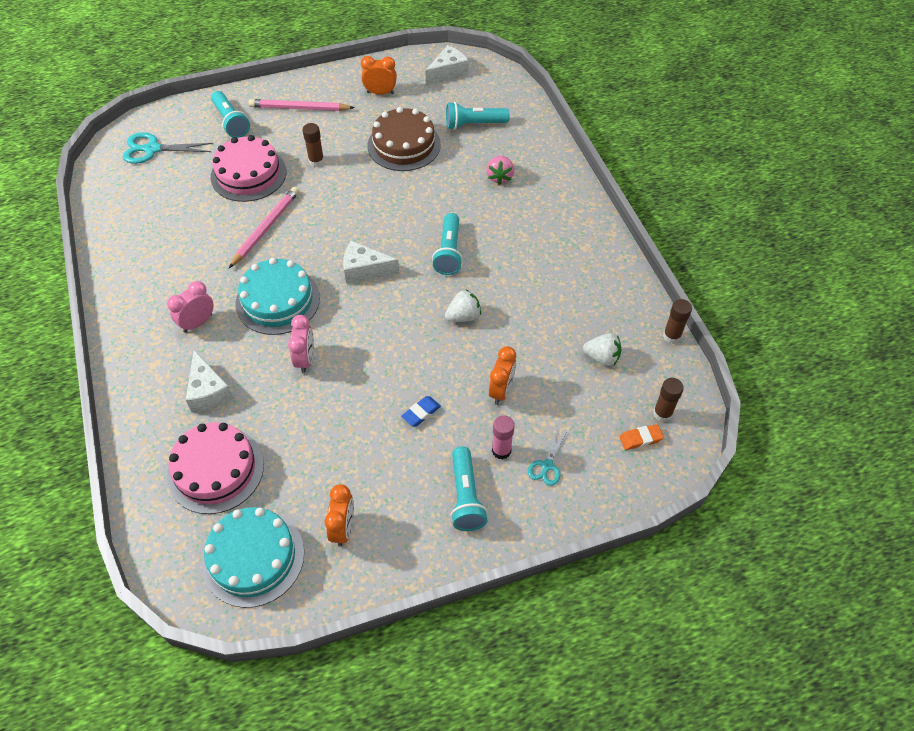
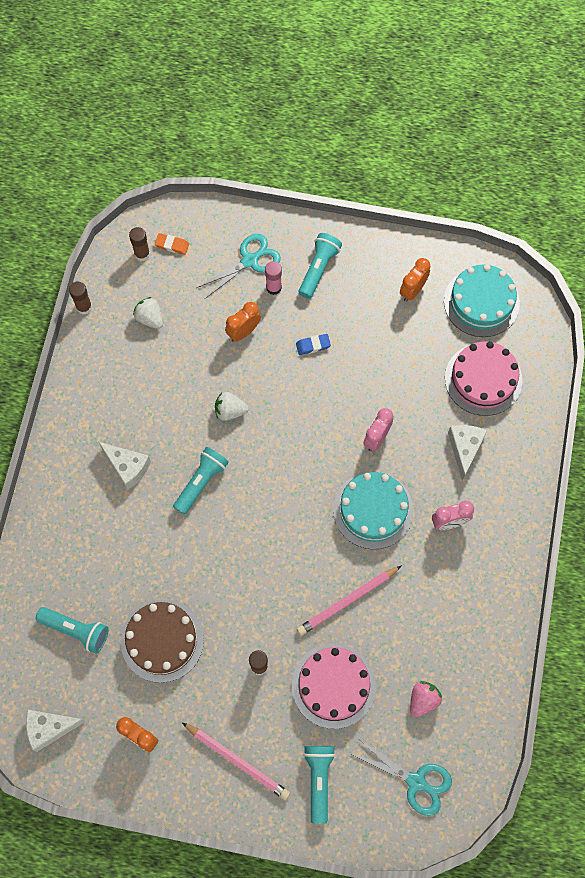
camera: 150 degrees left, 15 degrees up
(365, 270) = (284, 502): white cheese -> white cheese (127, 467)
(500, 177) = (99, 544): pink strawberry -> pink strawberry (423, 700)
(547, 465) = (250, 261): turquoise scissors -> turquoise scissors, size x1.72

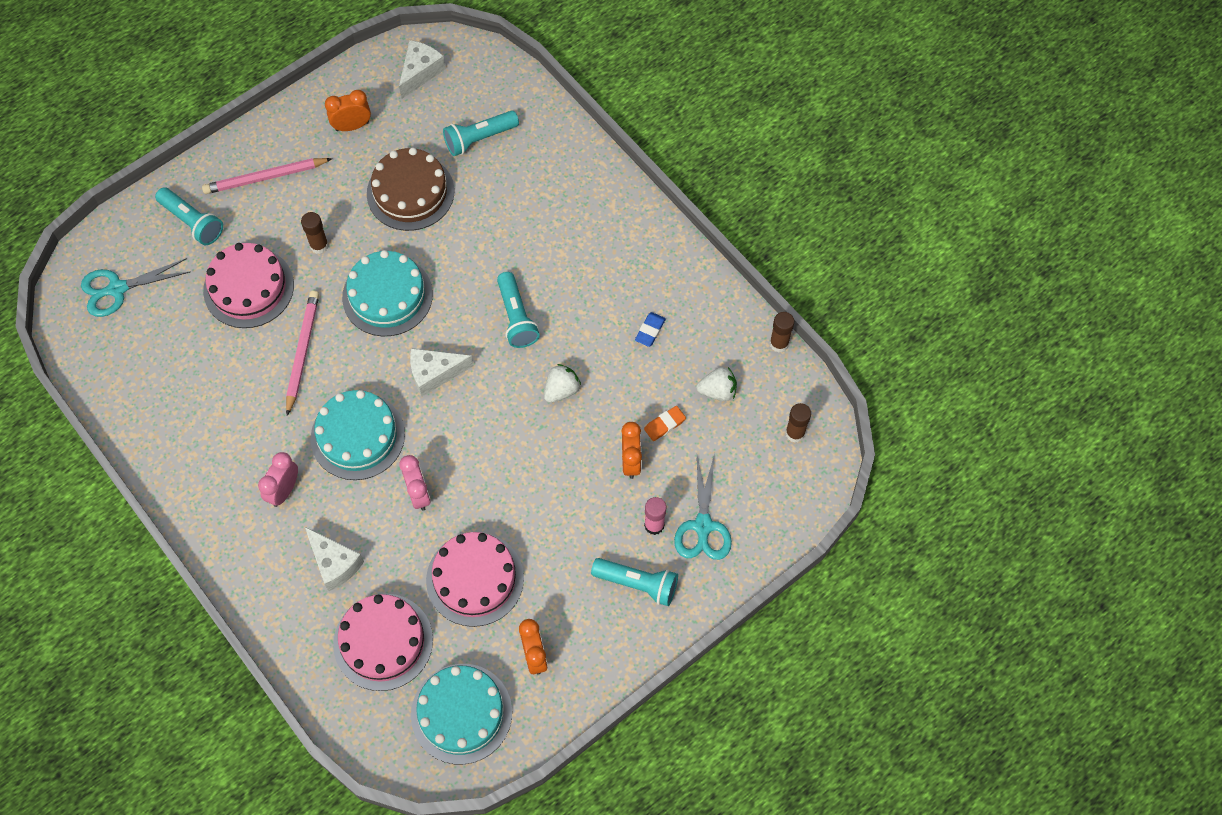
camera: 130 degrees right, 5 degrees down
(127, 467) = (585, 270): white cheese -> white cheese (434, 374)
(172, 245) = (782, 467): orange eraser -> orange eraser (664, 425)
(257, 582) = (387, 296): none -> turquoise cake
(313, 345) = (561, 512): blue eraser -> blue eraser (650, 331)
(318, 269) = (638, 584): turquoise flashlight -> turquoise flashlight turned 45 degrees counterclockwise
(398, 360) = (475, 579): none -> pink cake
(423, 700) = (168, 344): pink strawberry -> none

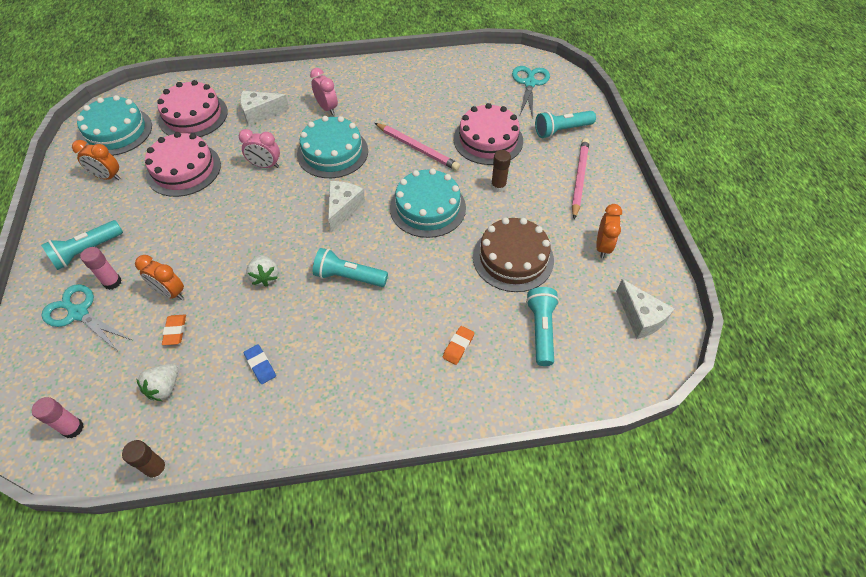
camera: 120 degrees right, 10 degrees down
(535, 192) = (458, 346): none -> orange eraser
(795, 433) = (73, 428): brown glue stick -> pink glue stick

